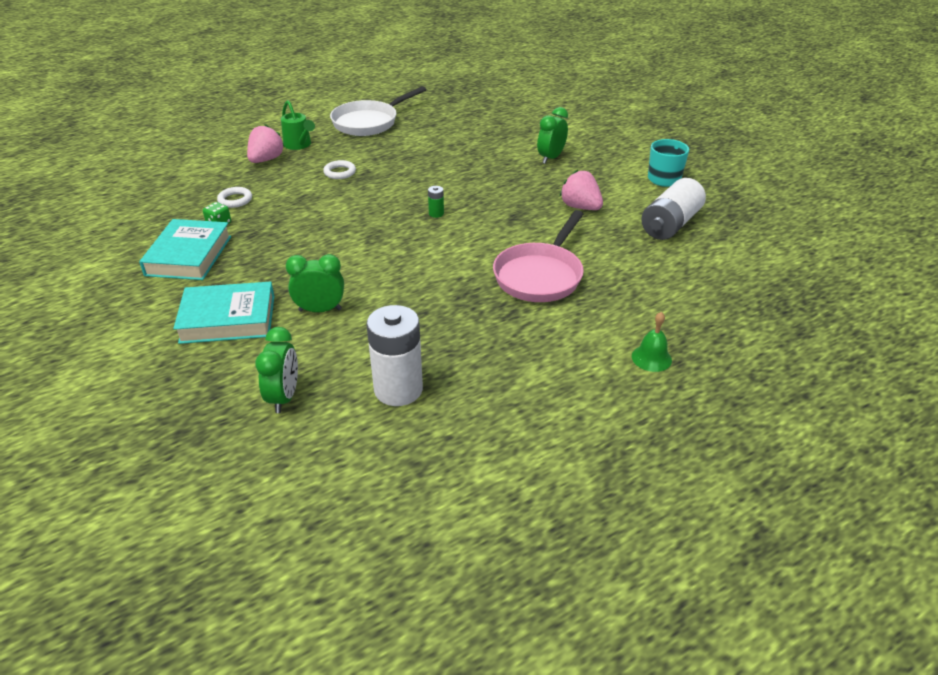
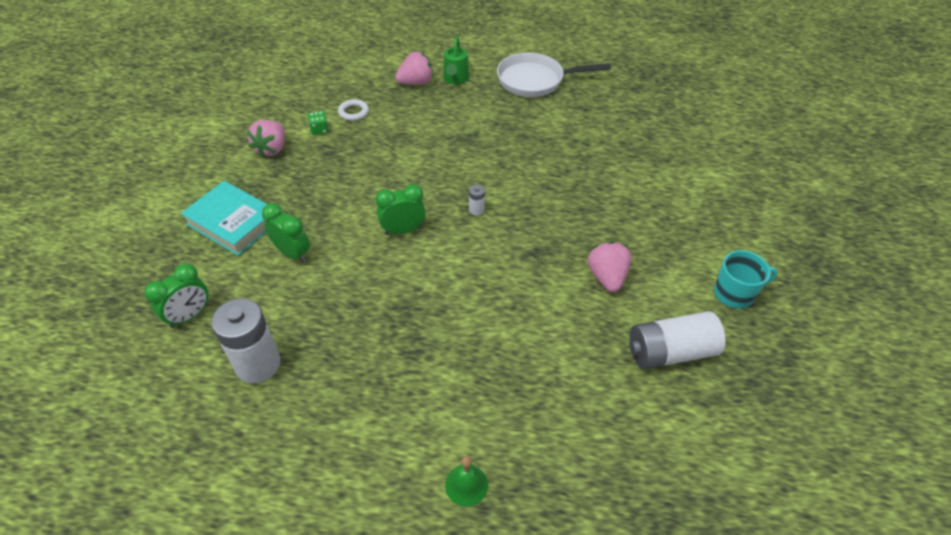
camera: 40 degrees right, 10 degrees up
(189, 255) = (272, 149): turquoise book -> pink strawberry
(340, 172) = (453, 124): white ring -> none
(436, 213) = (476, 210): green battery -> white battery
(540, 275) = (481, 330): pink pan -> none
(551, 158) = (648, 204): green clock -> green clock (403, 230)

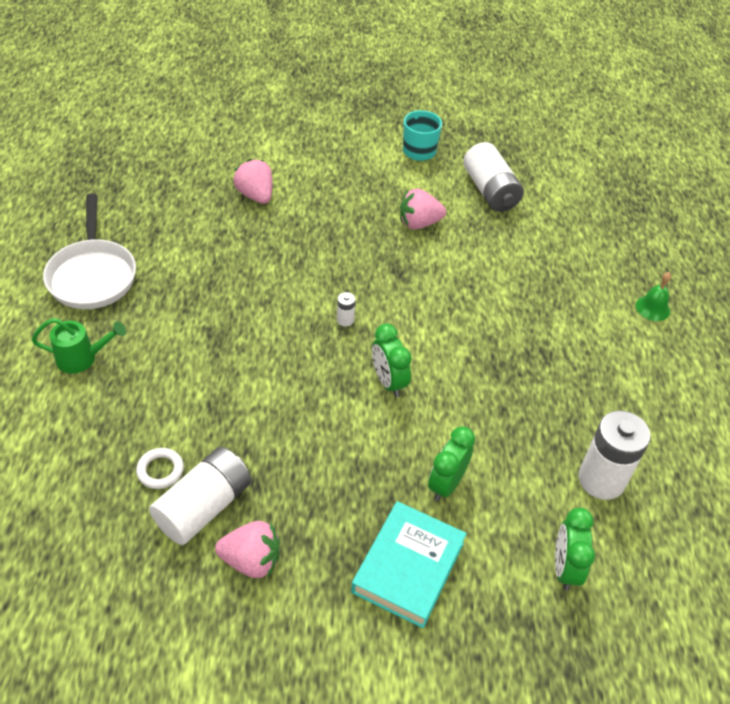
camera: 100 degrees left, 0 degrees up
(189, 316) = (565, 568): green clock -> green clock turned 120 degrees counterclockwise
(319, 130) = (204, 506): green dice -> white battery
(416, 82) = (87, 403): pink strawberry -> pink strawberry (255, 195)

